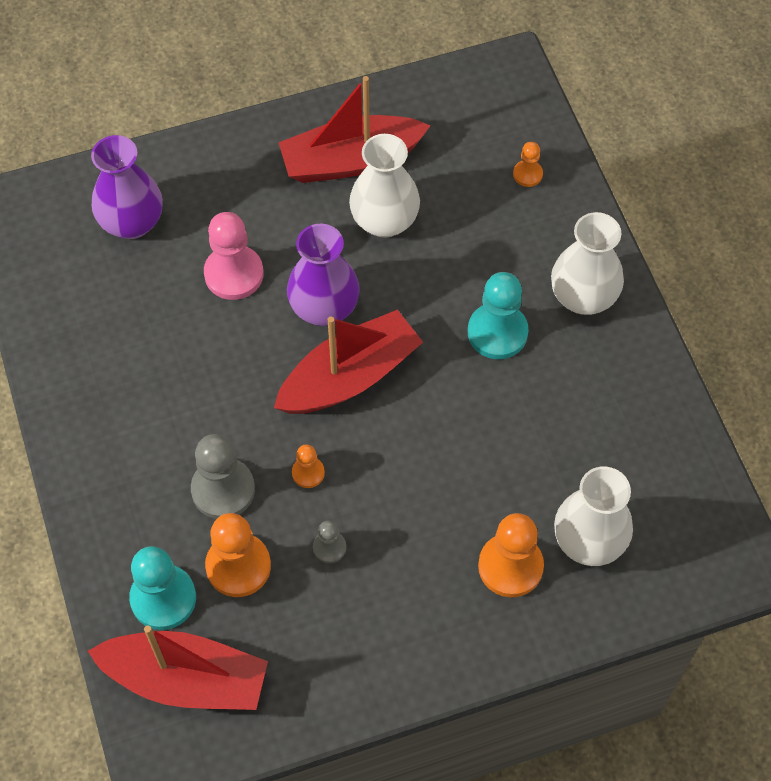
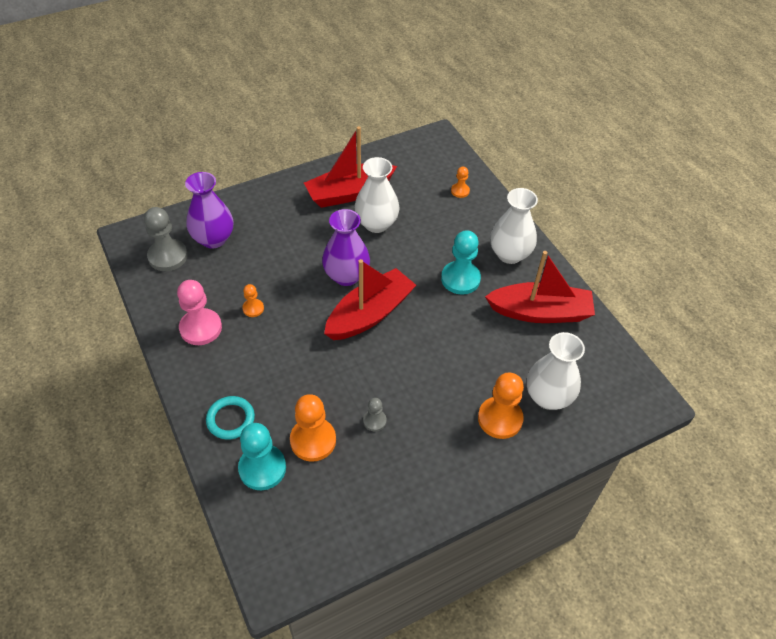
camera: 10 degrees left, 10 degrees down
(127, 520) = (230, 419): none -> turquoise ring
(185, 679) = (285, 522): red boat -> red boat (539, 312)
(223, 490) = (295, 392): grey pawn -> grey pawn (168, 256)
(234, 274) = (284, 262): pink pawn -> pink pawn (201, 328)
(308, 473) = (352, 375): orange pawn -> orange pawn (253, 308)

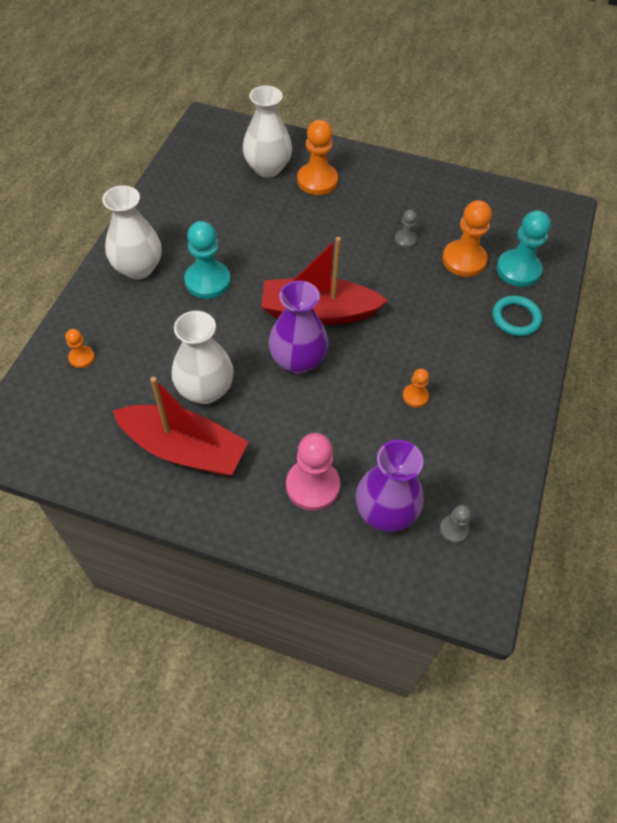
camera: 135 degrees left, 5 degrees up
(168, 256) = (454, 529): grey pawn -> grey pawn, size x0.52
(201, 328) = (481, 415): pink pawn -> pink pawn (312, 486)
(539, 312) = (188, 213): red boat -> none

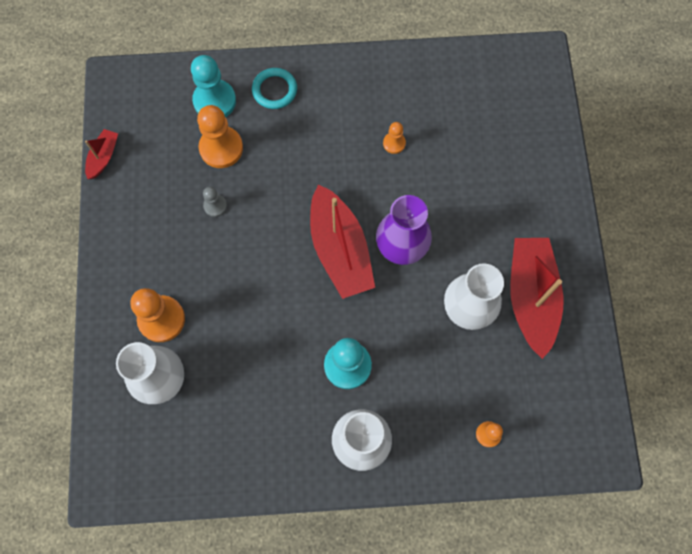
camera: 110 degrees left, 15 degrees up
(312, 486) = (512, 189): pink pawn -> none
(385, 512) = (507, 132): purple vase -> none
(454, 529) = (497, 85): grey pawn -> none
(485, 183) = (103, 157): none -> red boat

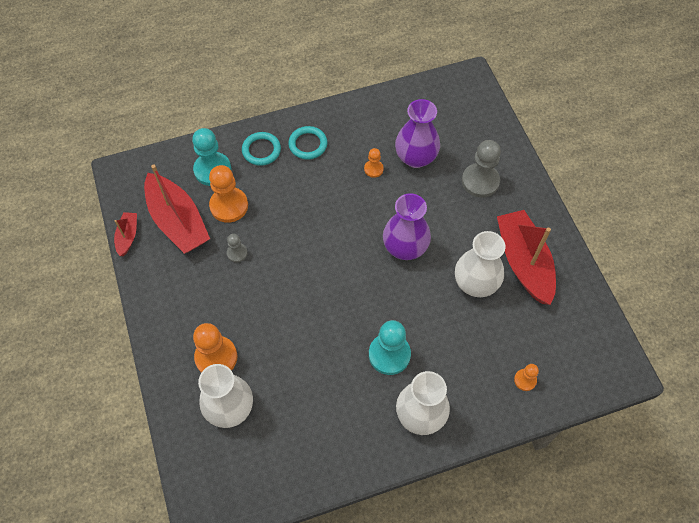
camera: 15 degrees left, 10 degrees down
(328, 95) = (308, 144): none -> turquoise ring
(340, 249) = (354, 263): red boat -> red boat (178, 221)
(446, 141) = (415, 157): none -> purple vase
(511, 188) = (480, 181): none -> grey pawn

